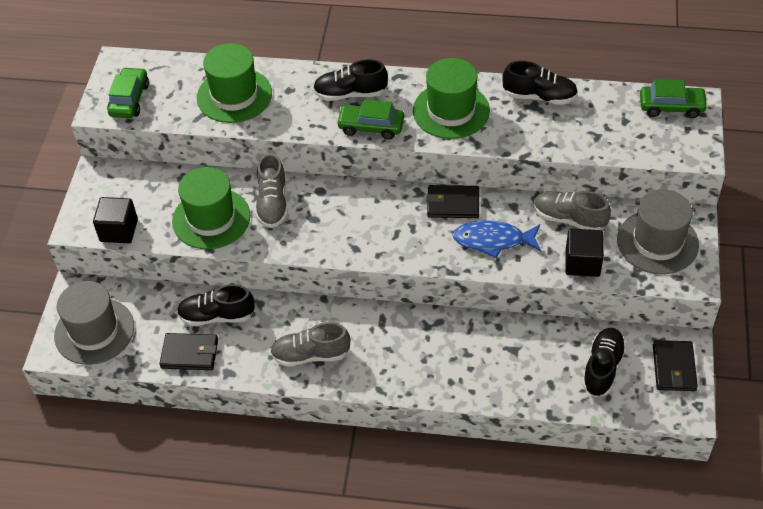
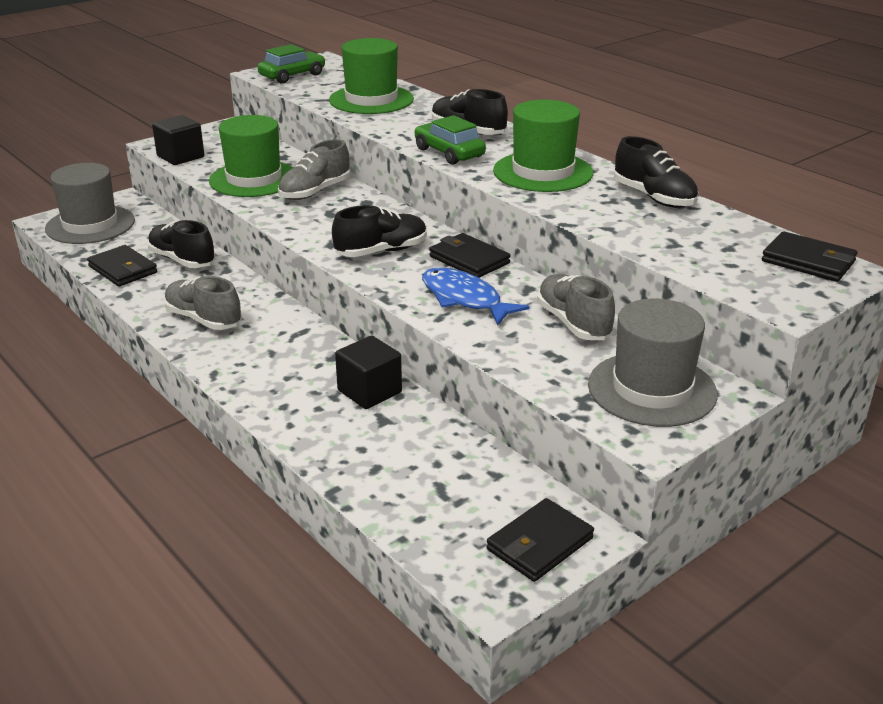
camera: 40 degrees right, 20 degrees down
(582, 263) = (532, 359): black cube -> black cube (369, 391)
(602, 368) = (453, 491): black shoe -> black shoe (381, 251)
(671, 107) = (808, 261): green car -> black wallet

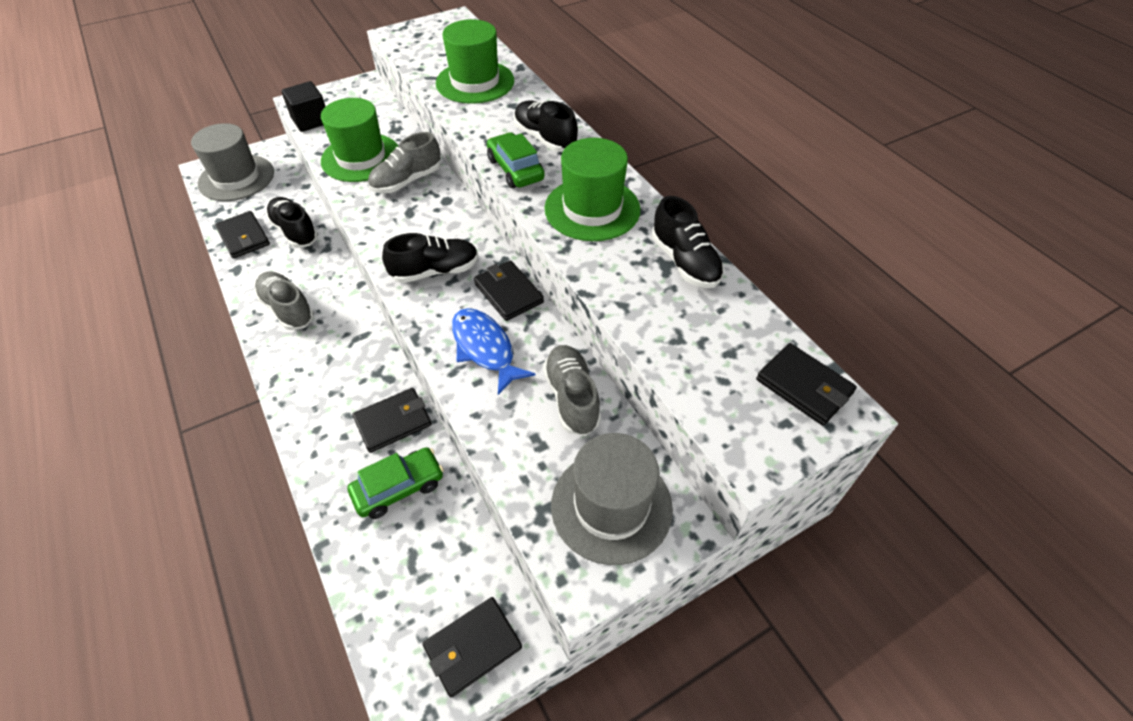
camera: 10 degrees right, 20 degrees up
(292, 76) = (418, 40): green car -> green car (399, 488)
(369, 391) = (393, 422): black cube -> black wallet

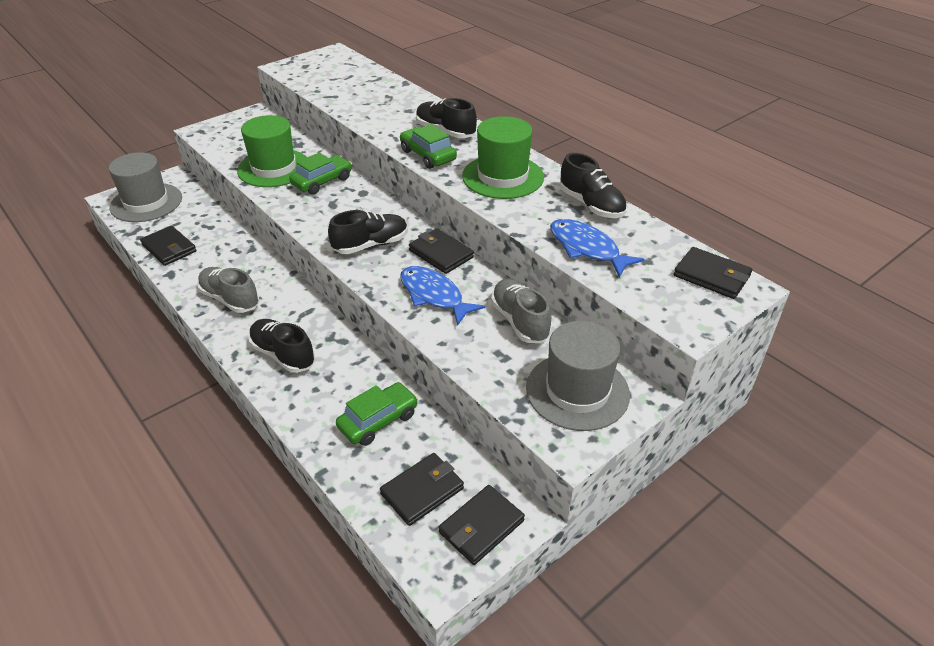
camera: 10 degrees left, 10 degrees down
(295, 231) = (217, 239): black shoe -> black shoe (283, 355)
(311, 120) = (216, 144): black cube -> none
(393, 422) = (357, 372): black wallet -> black wallet (422, 491)
(407, 181) = (322, 182): grey shoe -> green car
(475, 82) = (369, 96): green hat -> none
(662, 325) = (587, 248): none -> blue fish

